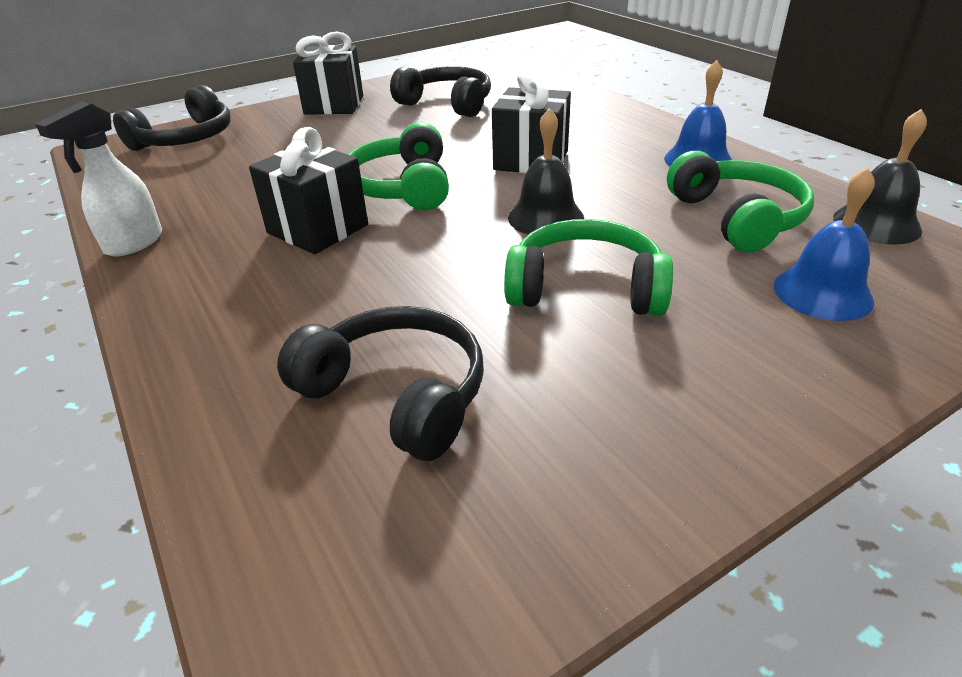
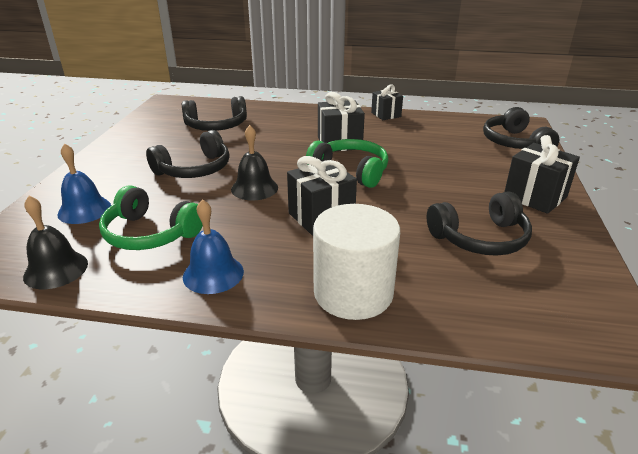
camera: 130 degrees right, 5 degrees down
(133, 243) = (386, 115): white spray bottle -> black gift
(586, 289) = (194, 169): green headphones -> black headphones
(601, 114) = (353, 293): none -> white cylinder

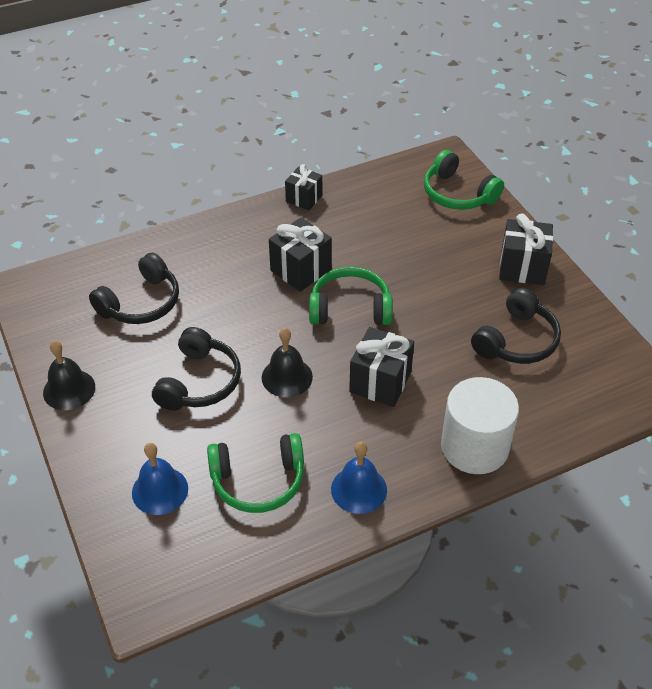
camera: 35 degrees left, 15 degrees up
(56, 269) = (227, 561): black bell -> black bell (69, 389)
(514, 143) = (458, 194): black headphones -> green headphones

